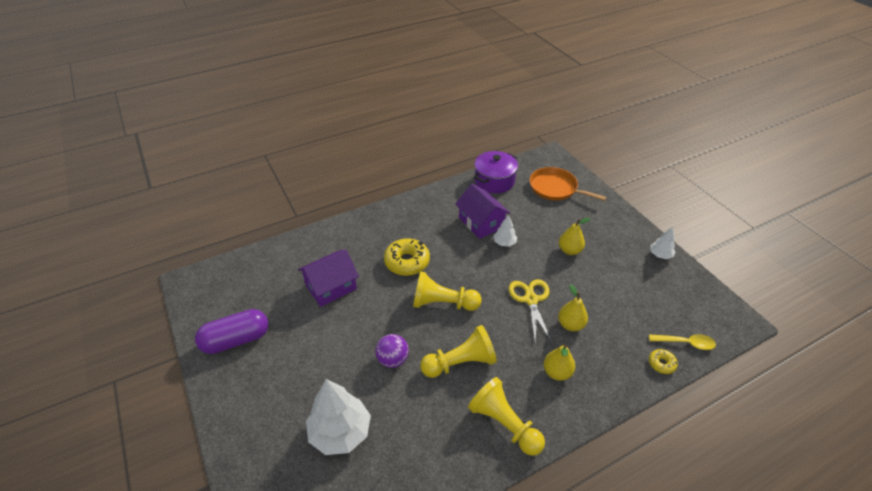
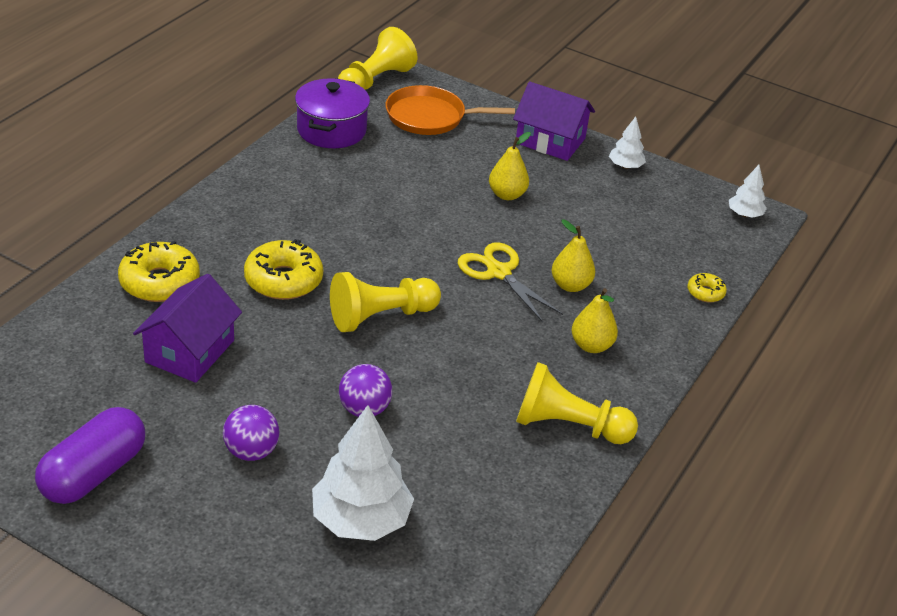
camera: 35 degrees left, 5 degrees down
(316, 361) = (251, 451): none -> purple ball
(346, 242) = (159, 282): none -> yellow donut
(460, 363) = (461, 379): yellow pawn -> yellow pawn (375, 80)
(481, 222) = (355, 194): purple house -> purple house (550, 141)
(504, 243) = (409, 211): white tree -> white tree (744, 214)
(686, 343) = (718, 260): yellow spoon -> none

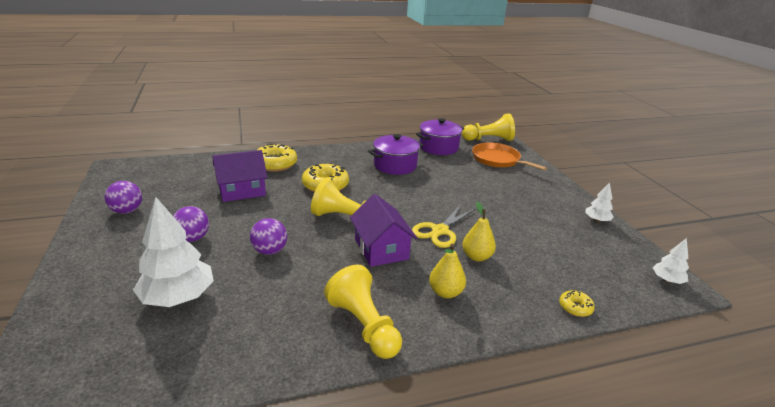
camera: 45 degrees right, 10 degrees down
(93, 473) = (127, 211): purple capsule -> purple ball
(321, 196) = (395, 165): none -> purple pot
(499, 272) = (440, 231): yellow scissors -> yellow scissors turned 150 degrees counterclockwise
(507, 195) = (496, 202): yellow pear -> none
(550, 141) = (558, 192): purple house -> purple house (381, 249)

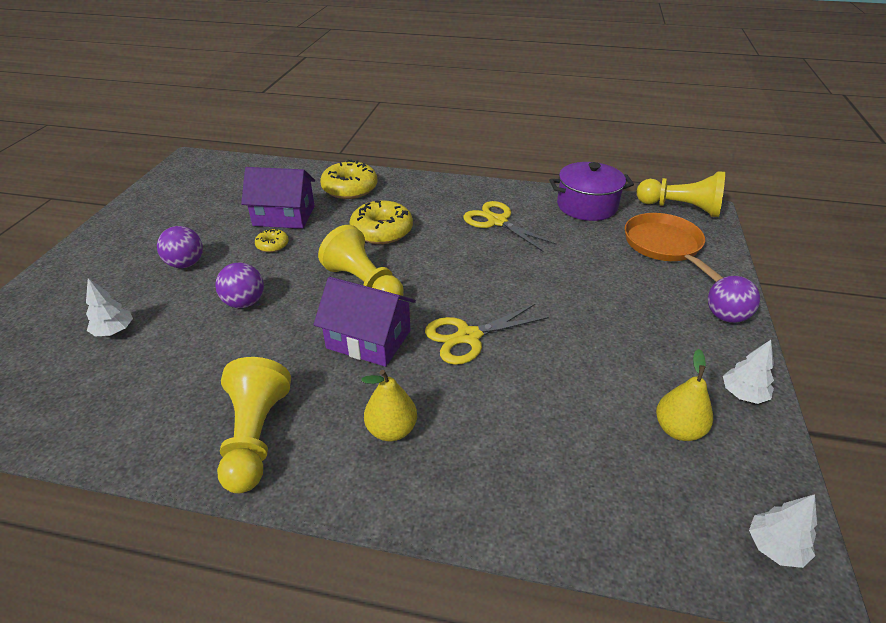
camera: 30 degrees right, 10 degrees up
(127, 211) = (157, 214): purple ball -> purple ball (726, 317)
(178, 297) = (114, 331): white tree -> white tree, size x0.50
(381, 249) = (368, 339): purple house -> purple house turned 75 degrees counterclockwise
(395, 165) = (497, 221): purple pot -> yellow scissors
(476, 257) = (483, 392): yellow pear -> yellow pear (678, 429)
(575, 307) = (557, 527): yellow donut -> yellow donut (272, 245)

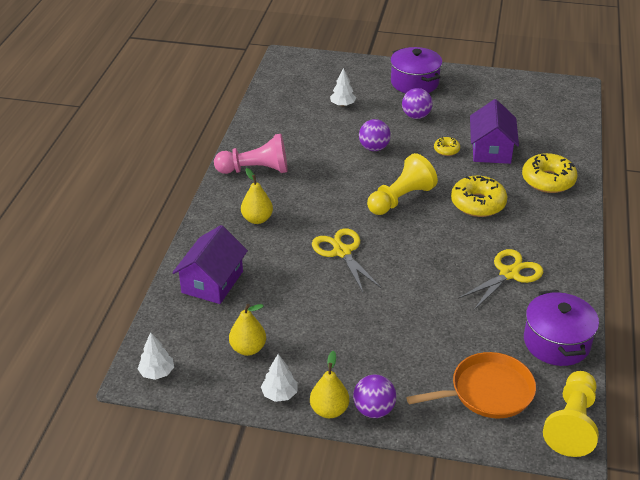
camera: 90 degrees right, 0 degrees up
(102, 261) = (414, 83): none -> purple pot
(255, 437) = (255, 170): yellow pawn -> pink pawn
(368, 339) = (338, 205): purple house -> purple house (212, 282)
(745, 350) = (329, 410): none -> yellow pear

